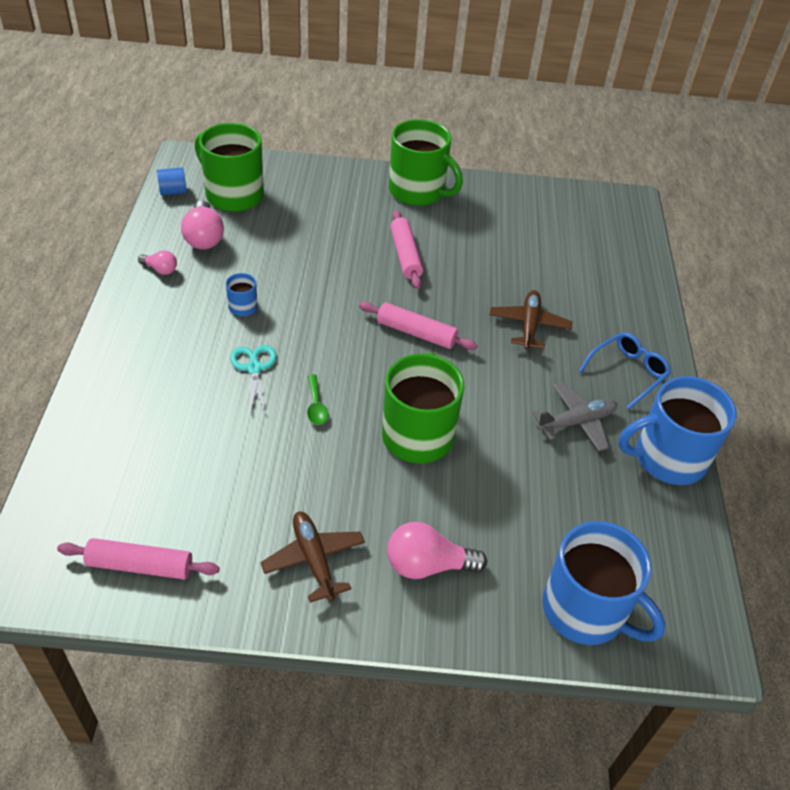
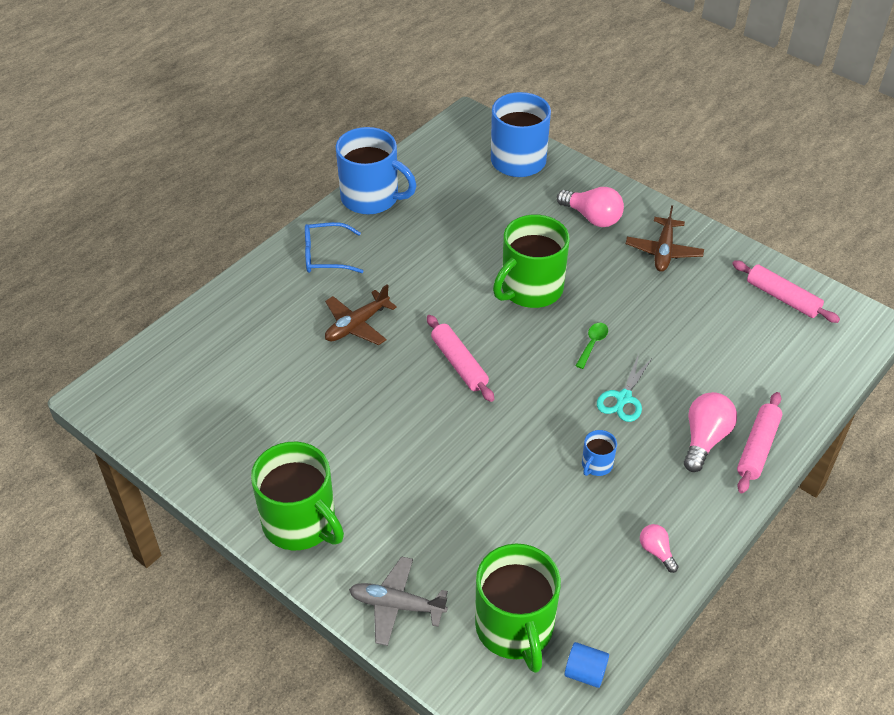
camera: 140 degrees left, 0 degrees up
(204, 237) = (587, 575): pink light bulb -> pink light bulb (704, 439)
(405, 255) = (394, 446): pink rolling pin -> pink rolling pin (757, 448)
(418, 191) = (300, 523): green mug -> green mug turned 150 degrees clockwise
(576, 422) = (406, 244): grey plane -> grey plane (396, 605)

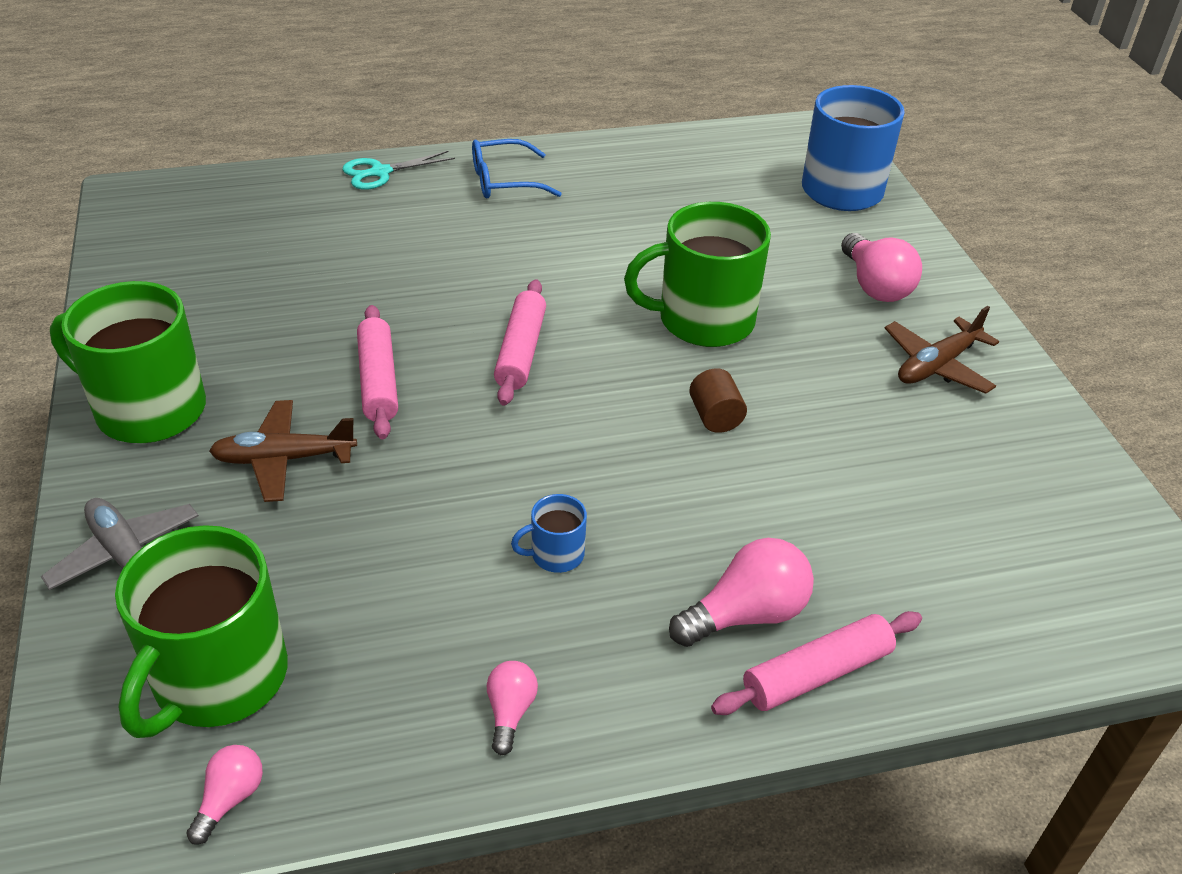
camera: 35 degrees right, 5 degrees down
(300, 523) = (148, 409): green mug -> green mug turned 120 degrees clockwise
(325, 256) = (504, 181): blue glasses -> blue glasses turned 45 degrees counterclockwise
(357, 325) = (455, 257): brown plane -> brown plane (284, 459)
(371, 198) = (621, 153): blue mug -> none
(585, 672) = (230, 799): blue cylinder -> pink light bulb
(592, 344) = (715, 417): green spoon -> brown cylinder
(623, 398) = (684, 499): turquoise scissors -> turquoise scissors (380, 172)
(782, 298) = (1069, 506): pink rolling pin -> pink rolling pin (378, 381)

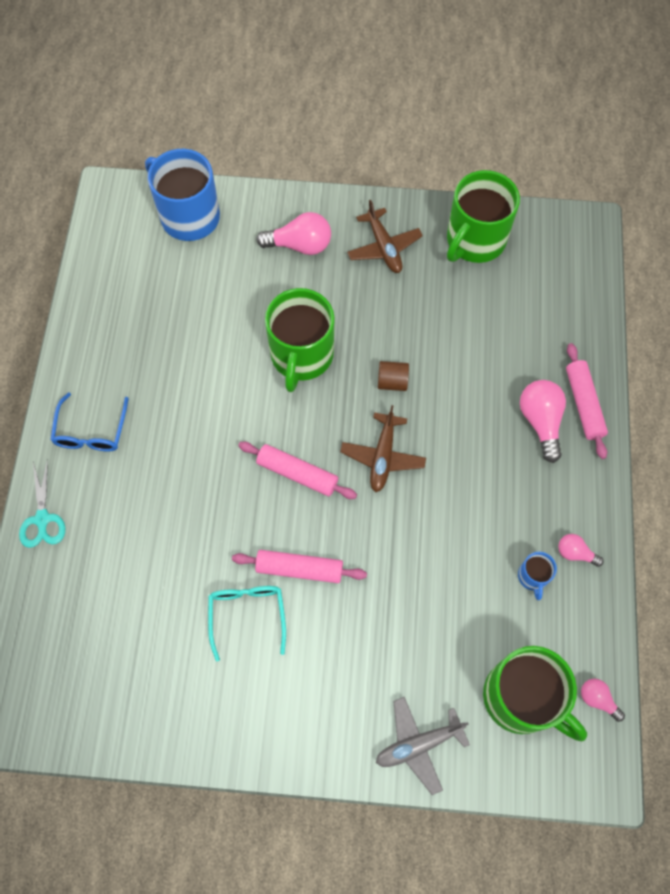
camera: 70 degrees left, 25 degrees up
(148, 409) = (283, 724): green mug -> green mug (475, 240)
(284, 459) = (358, 640): brown plane -> brown plane (382, 456)
(298, 347) = (247, 615): none -> turquoise glasses
(556, 554) = (477, 502): blue mug -> blue mug (533, 577)

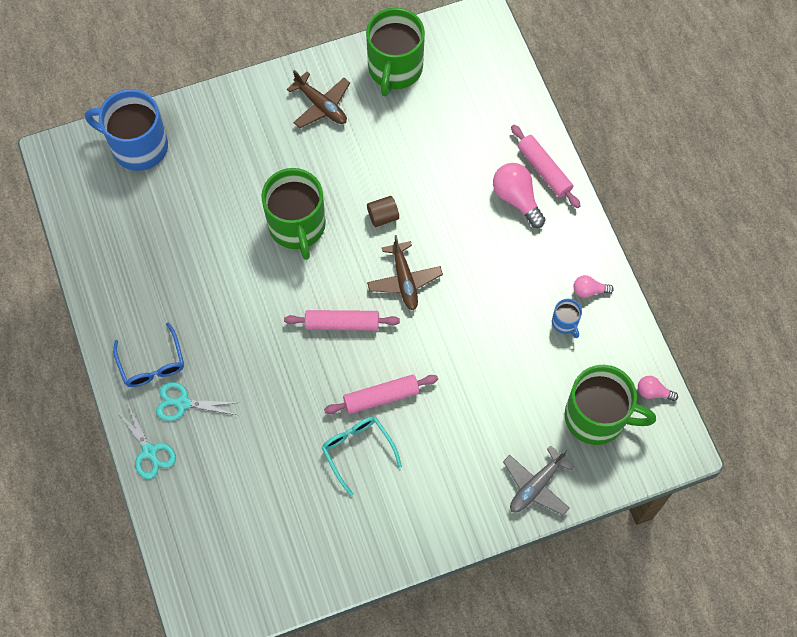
camera: 25 degrees left, 0 degrees up
(100, 484) = (182, 403): none -> turquoise scissors
(300, 245) = (248, 132): pink light bulb -> none

